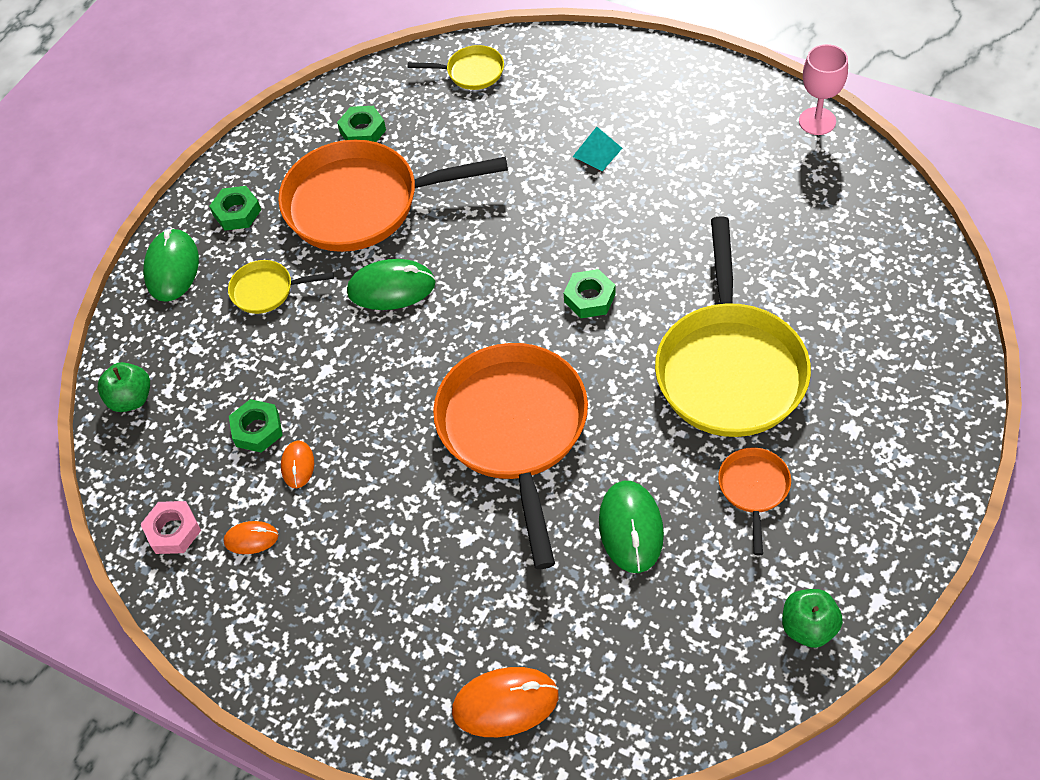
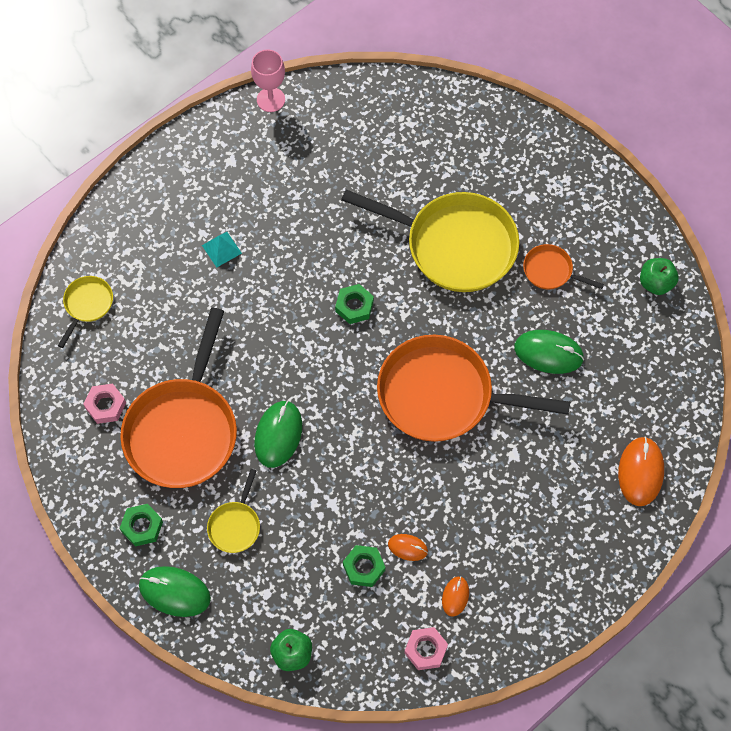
camera: 75 degrees left, 10 degrees up
(362, 131) = (105, 405): green nut -> pink nut

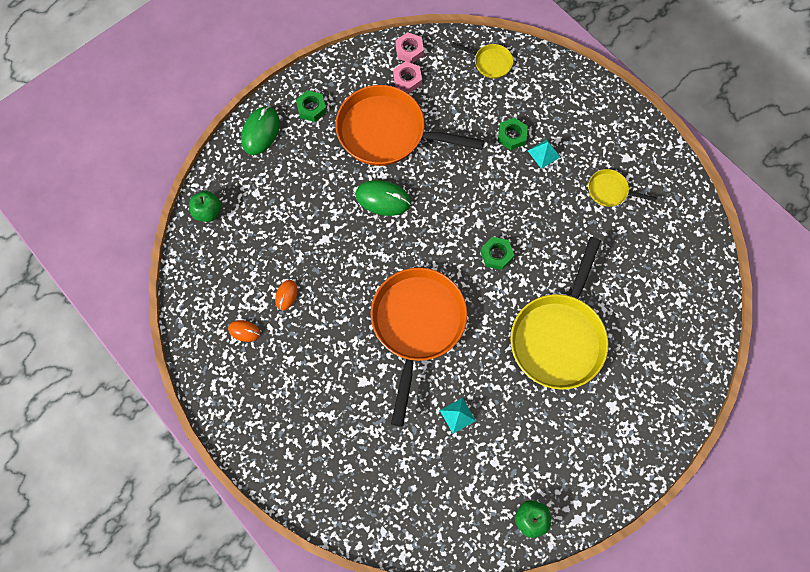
camera: 90 degrees right, 5 degrees up
(235, 525) = (310, 170): yellow pan -> yellow pan (610, 191)
(271, 99) = (689, 187): pink goblet -> none
(364, 567) = (272, 262): green nut -> green nut (512, 136)
(426, 650) = (203, 308): pink nut -> pink nut (409, 50)
(548, 353) = (457, 415): green mouse -> turquoise pyramid
(551, 271) = (538, 421): orange pan -> none
(640, 472) = (345, 491): orange mouse -> none

